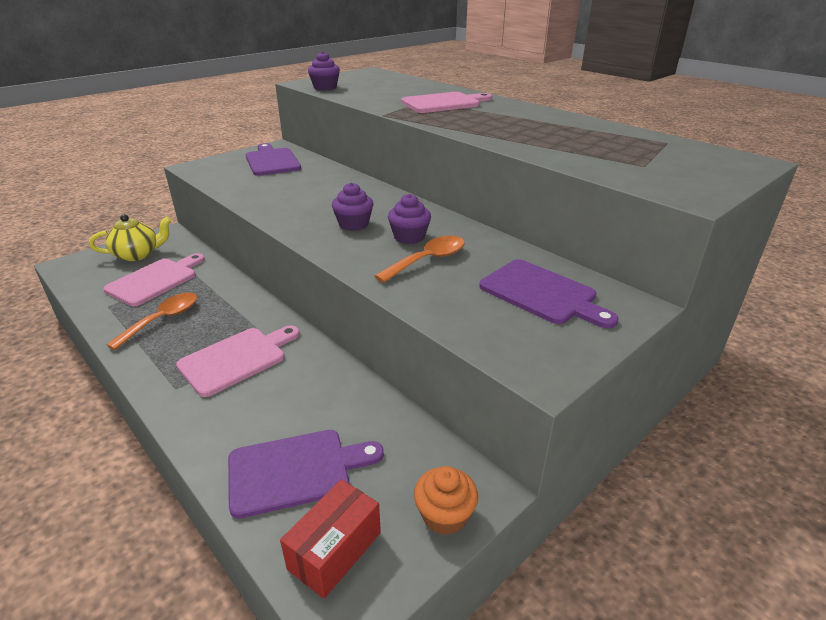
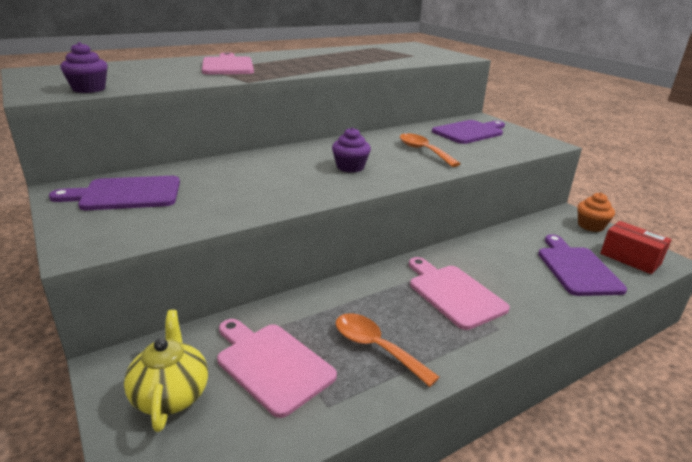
camera: 80 degrees left, 5 degrees down
(409, 237) = (383, 152): purple cupcake -> none

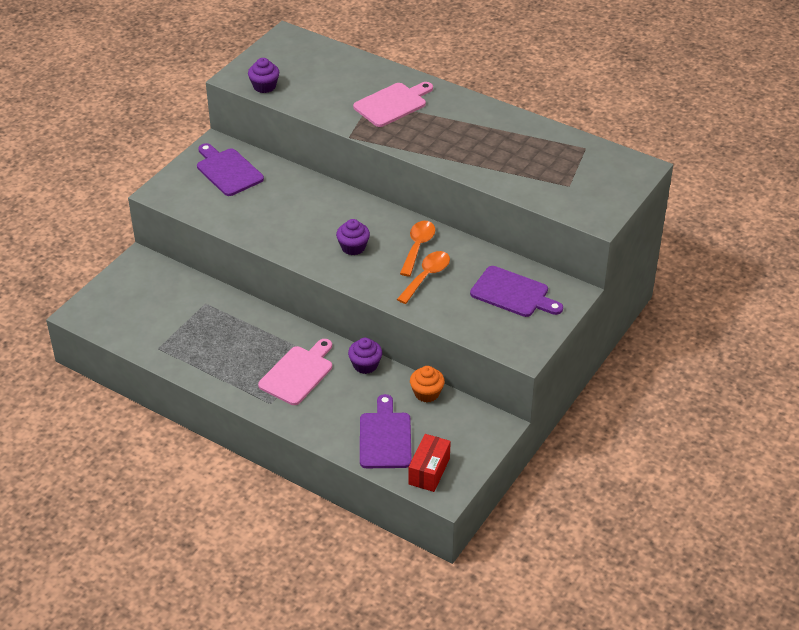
camera: 65 degrees right, 15 degrees up
(171, 395) = (133, 290): yellow teapot -> none
(271, 364) = (175, 315): pink cutting board -> none
(376, 348) = (215, 352): orange spoon -> orange spoon (418, 247)
(461, 251) = (365, 365): none -> purple cupcake
(576, 268) = (385, 437): purple cutting board -> purple cutting board turned 60 degrees counterclockwise
(591, 226) = (481, 443): orange cupcake -> orange cupcake (426, 393)

